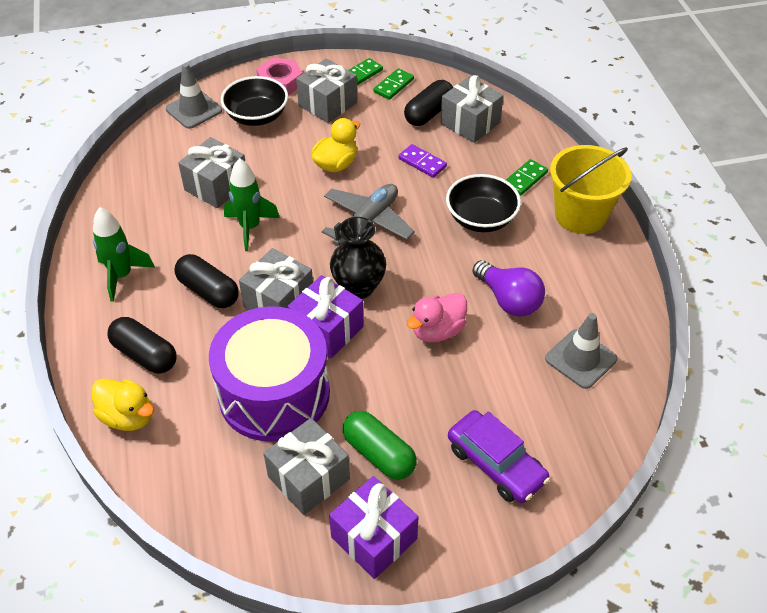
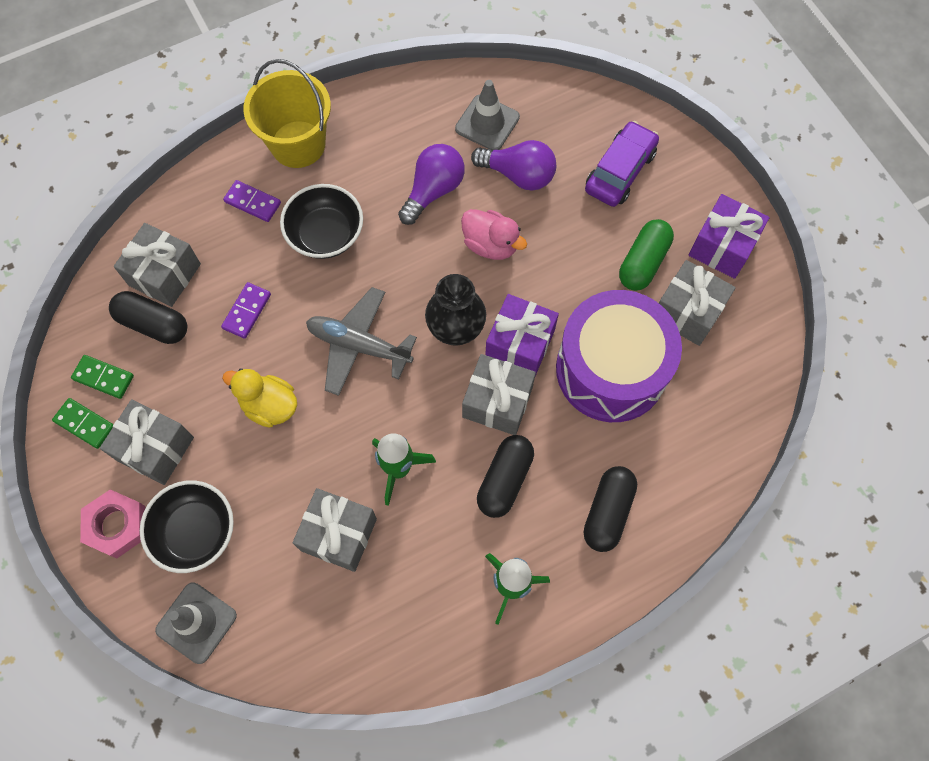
camera: 105 degrees left, 20 degrees up
(128, 417) = (684, 496): yellow duck -> none
(512, 371) = (518, 175): none -> purple light bulb
(525, 179) = (253, 202): green domino -> purple domino

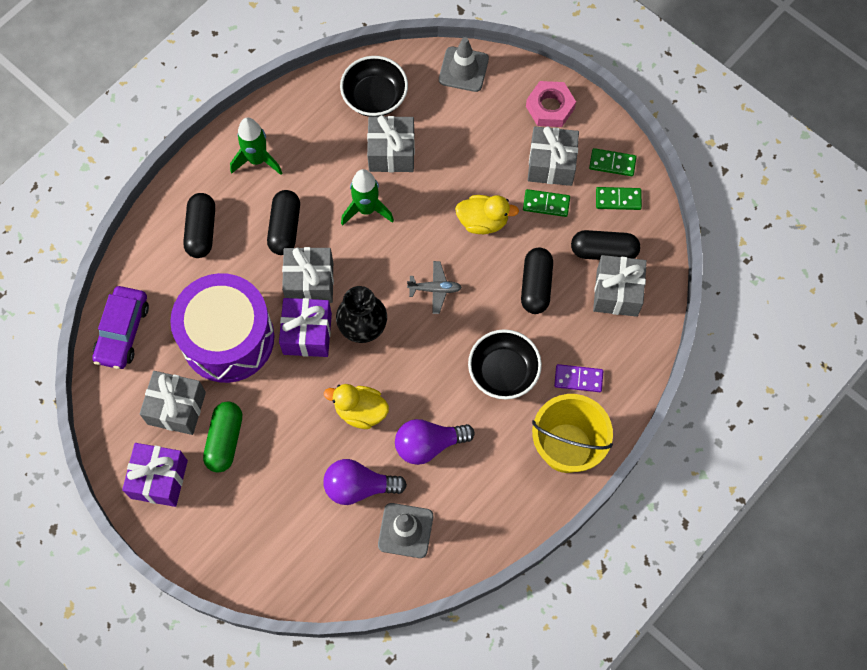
camera: 160 degrees right, 0 degrees up
(187, 401) = (546, 204): none -> green domino
(195, 532) = (493, 121): black bowl -> black bowl (375, 97)
(247, 311) = (536, 286): purple domino -> black capsule
(359, 345) = (435, 289): grey plane -> grey plane, size x0.57
(433, 190) = (428, 444): purple light bulb -> purple light bulb turned 60 degrees clockwise
(490, 244) = (360, 411): pink duck -> yellow duck
(620, 171) = (268, 523): purple car -> purple car (122, 331)

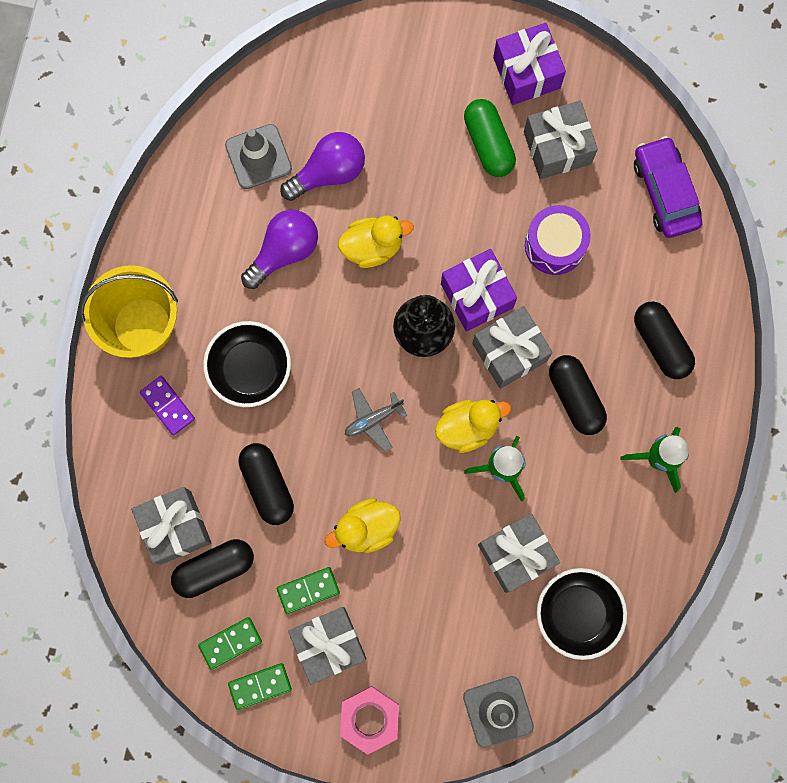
camera: 150 degrees right, 10 degrees up
(228, 338) = (554, 245): purple drum -> purple drum, size x0.55
(372, 249) = (467, 427): none -> yellow duck
(578, 379) = (168, 405): purple domino -> purple domino turned 75 degrees clockwise

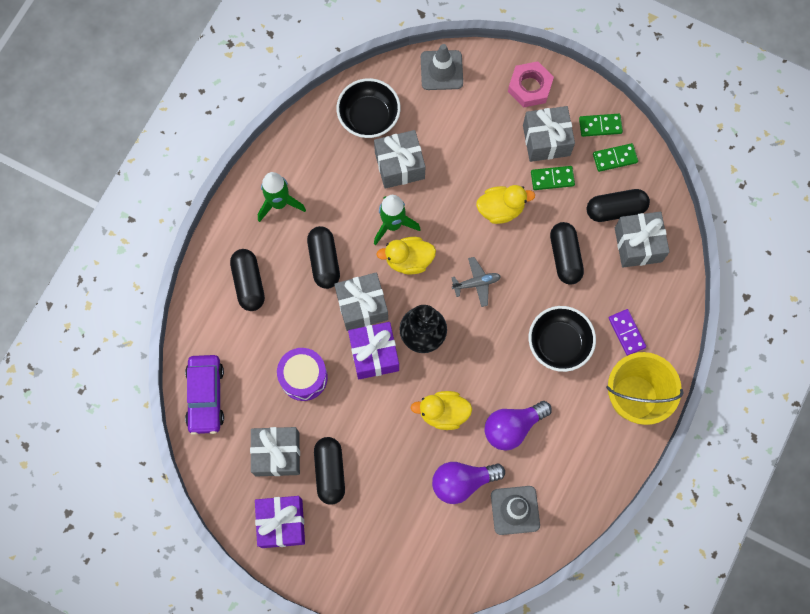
camera: 165 degrees left, 5 degrees down
(488, 143) = (330, 472): green capsule -> black capsule

